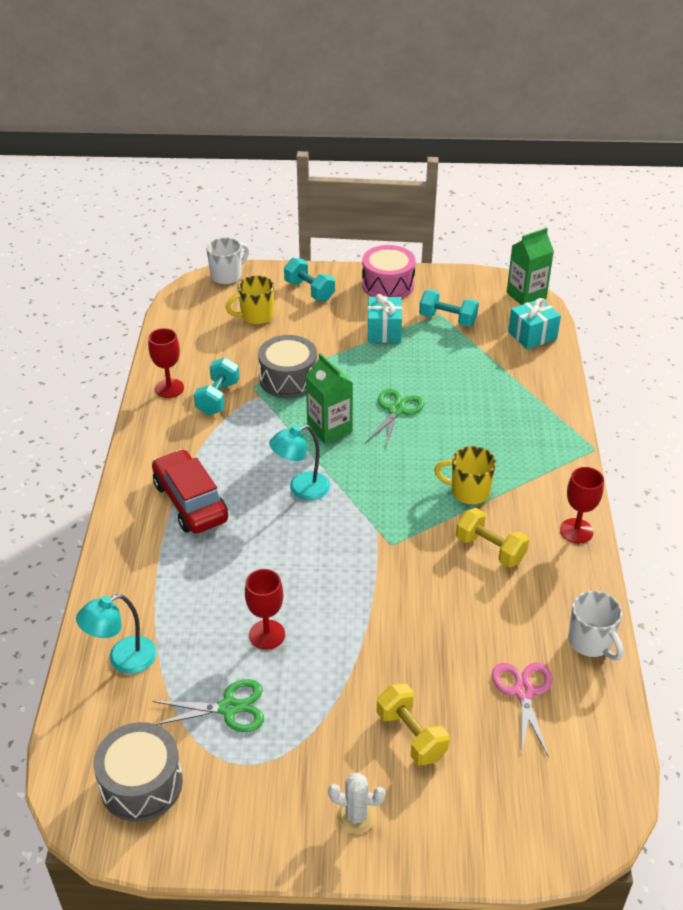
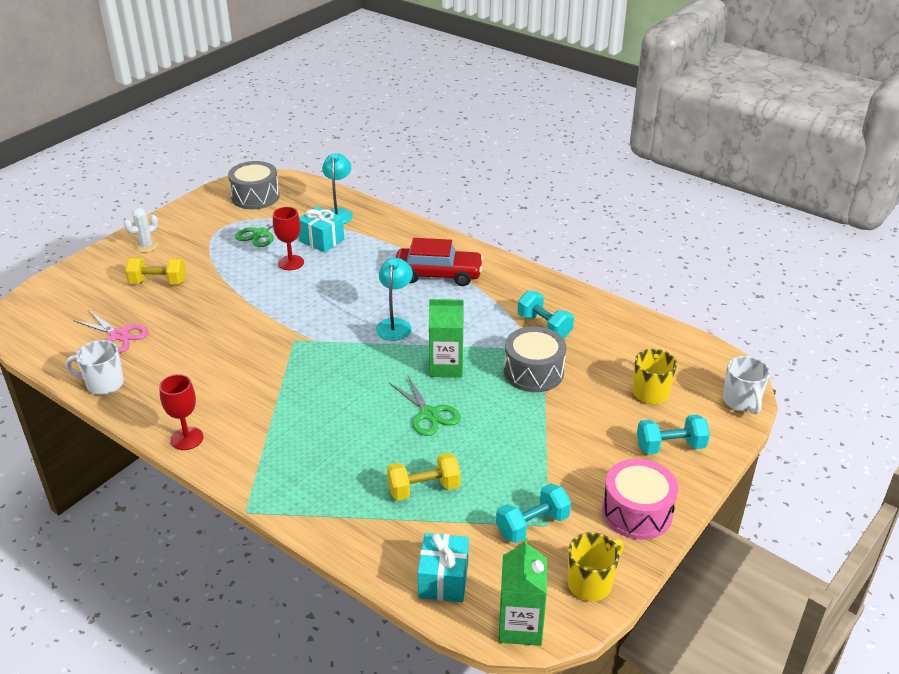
camera: 125 degrees right, 5 degrees down
(169, 388) = (580, 307): red goblet -> none
(384, 331) = (553, 466): turquoise gift -> turquoise gift (322, 240)
(468, 492) = (294, 404): yellow mug -> yellow mug (591, 583)
(490, 549) = (230, 383): yellow dumbbell -> yellow dumbbell (424, 489)

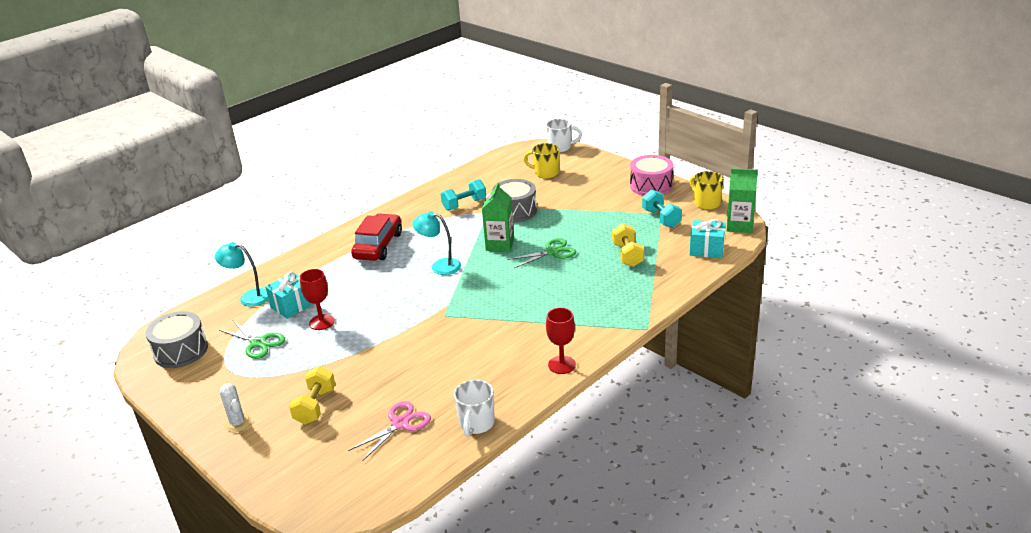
camera: 80 degrees left, 5 degrees down
(670, 446) = (597, 172): turquoise dumbbell -> none

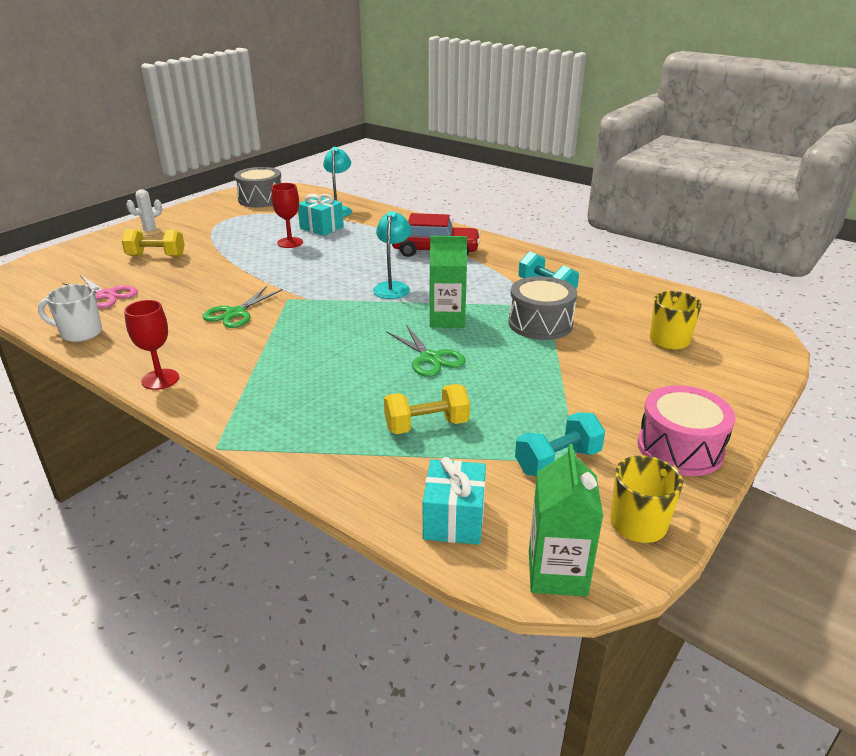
camera: 80 degrees right, 0 degrees up
(258, 343) = (263, 223): green scissors -> green scissors (235, 313)
(560, 148) = (769, 348): white mug -> none

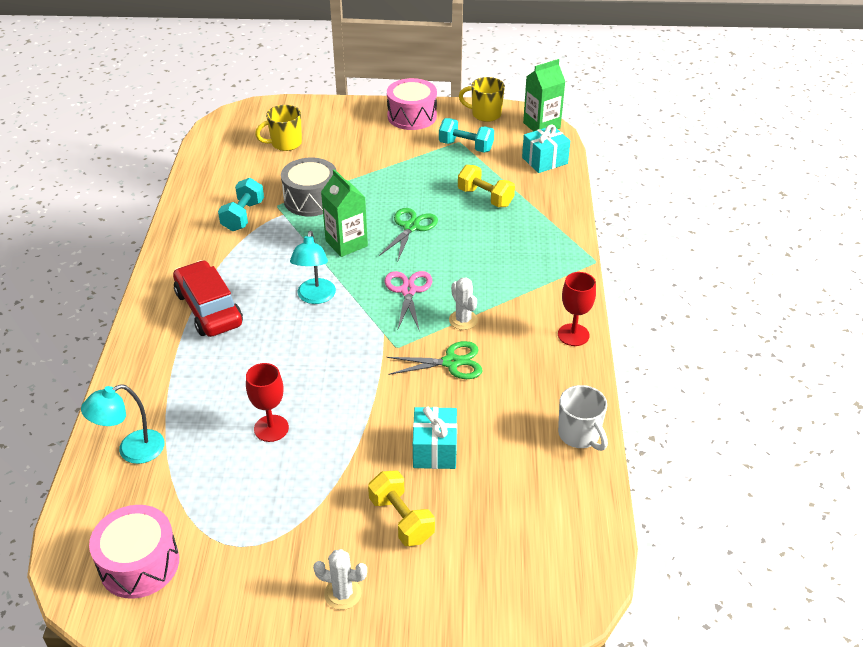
camera: 125 degrees left, 10 degrees up
(106, 295) = (512, 480): pink scissors -> pink scissors (408, 291)
(261, 199) = (139, 564): grey drum -> pink drum
(268, 335) = (463, 320): none -> white cactus
(321, 227) = (205, 430): turquoise gift -> turquoise gift (435, 450)
(393, 287) = (315, 297): turquoise lamp -> turquoise lamp turned 60 degrees counterclockwise

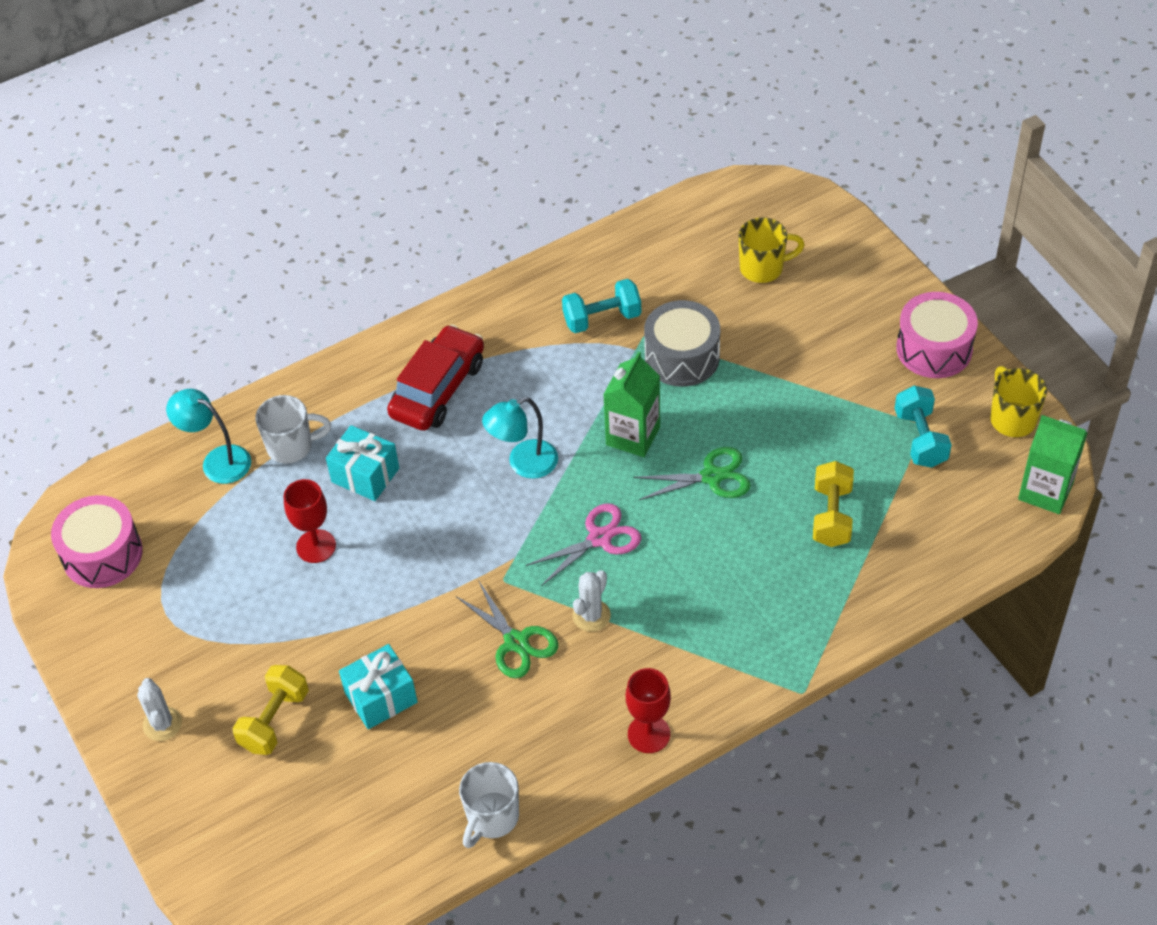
camera: 60 degrees right, 10 degrees up
(168, 403) = (291, 446): none -> white mug
(285, 143) = (763, 268): yellow mug -> yellow mug turned 135 degrees clockwise
(544, 160) = (967, 535): turquoise gift -> turquoise gift (365, 475)

